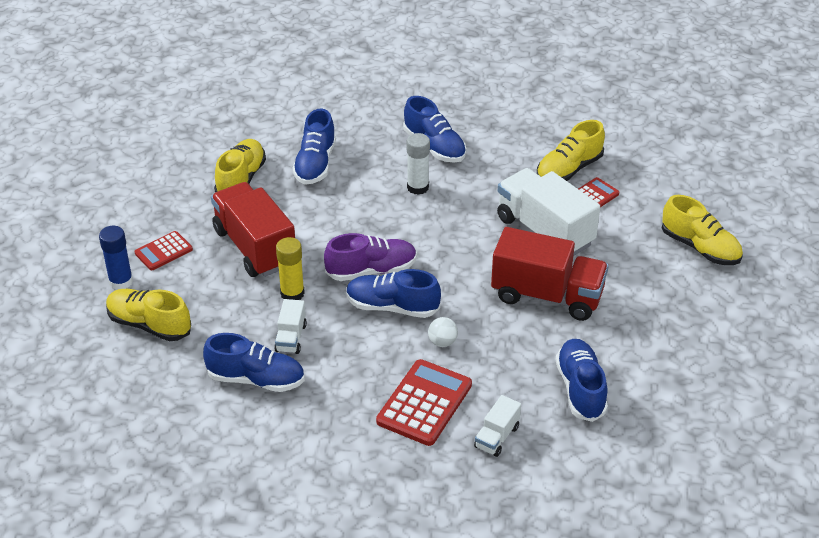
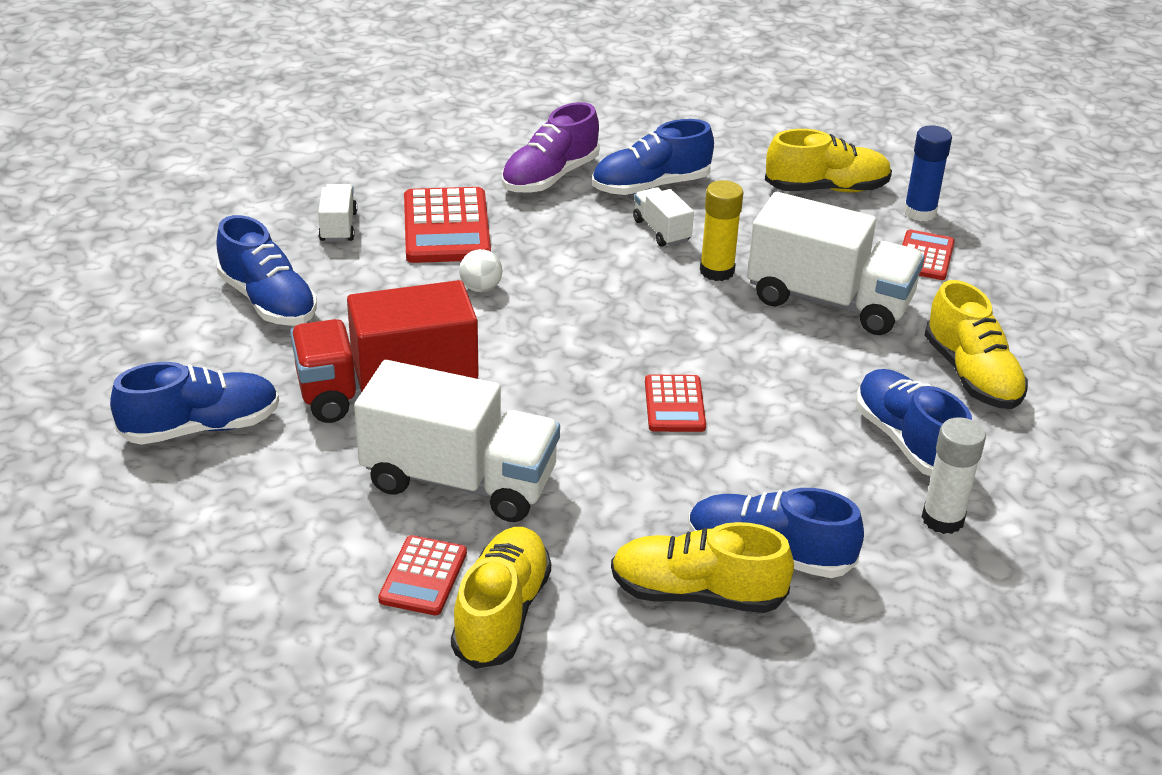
camera: 145 degrees right, 5 degrees down
(255, 247) = (829, 301): red truck -> white truck
(371, 270) = (652, 331): purple shoe -> purple shoe (550, 177)
(392, 307) = (580, 301): blue shoe -> blue shoe (201, 427)
(404, 225) = (674, 405): none -> red calculator
(418, 187) = (718, 470): white glue stick -> white glue stick (942, 519)
(700, 248) = (182, 558): yellow shoe -> yellow shoe (697, 594)

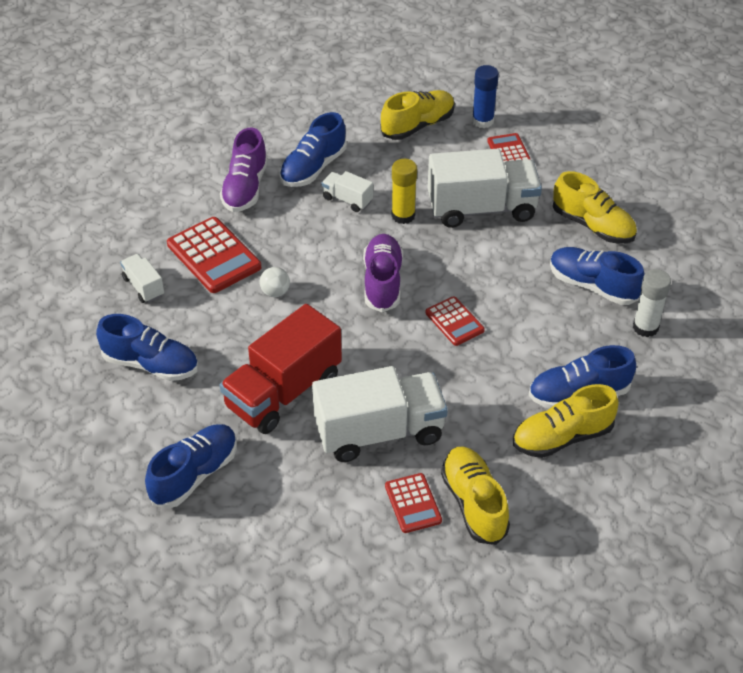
camera: 30 degrees left, 10 degrees up
(622, 328) = (382, 282): none -> purple shoe

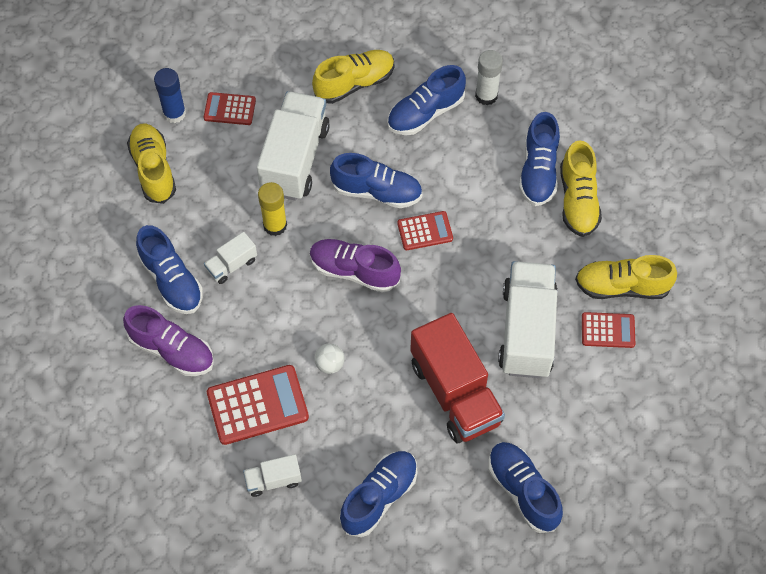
camera: 70 degrees left, 15 degrees up
(479, 274) = (377, 191): none -> blue shoe

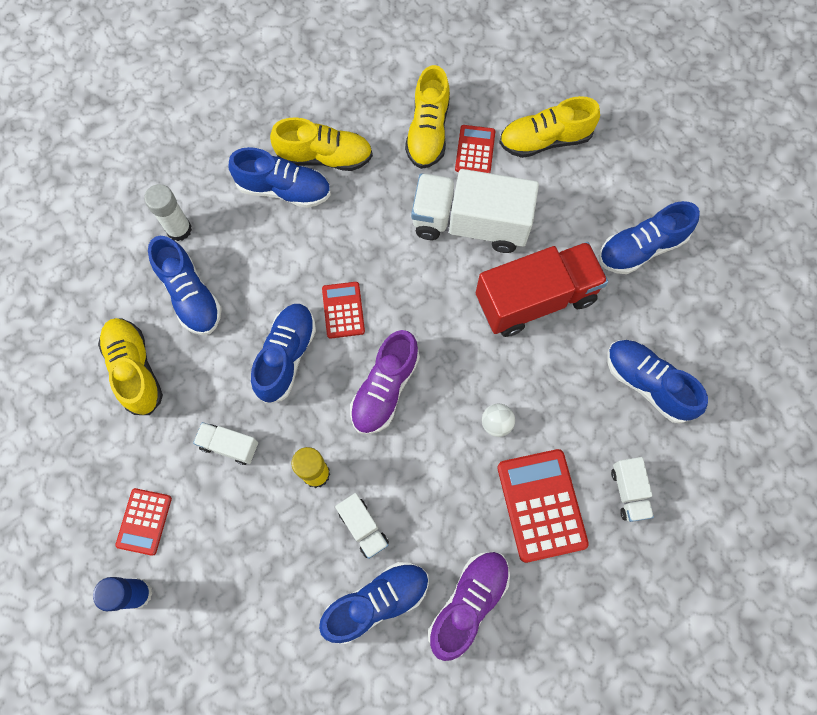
camera: 85 degrees left, 10 degrees up
(153, 170) = (217, 622): yellow shoe -> yellow shoe (545, 140)
(295, 159) = (229, 445): white truck -> white truck, size x0.47

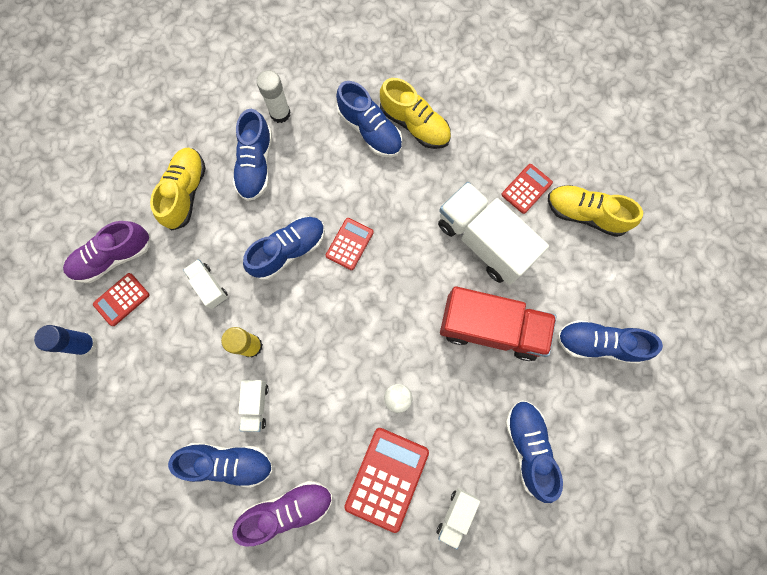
camera: 35 degrees right, 5 degrees up
(385, 389) = (338, 319): purple shoe -> purple shoe (113, 257)
(428, 131) = (502, 152): yellow shoe -> none

